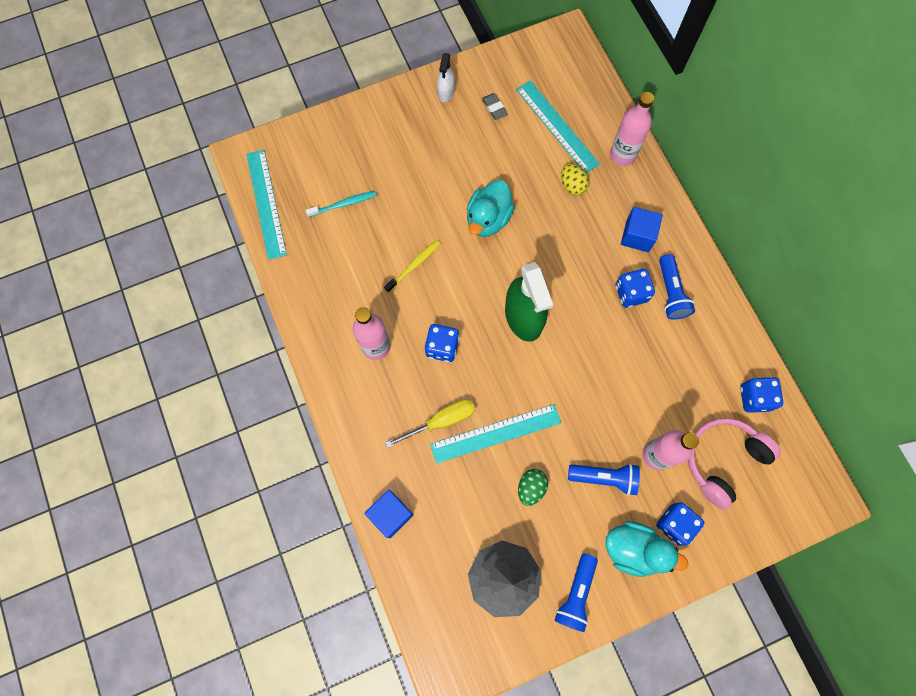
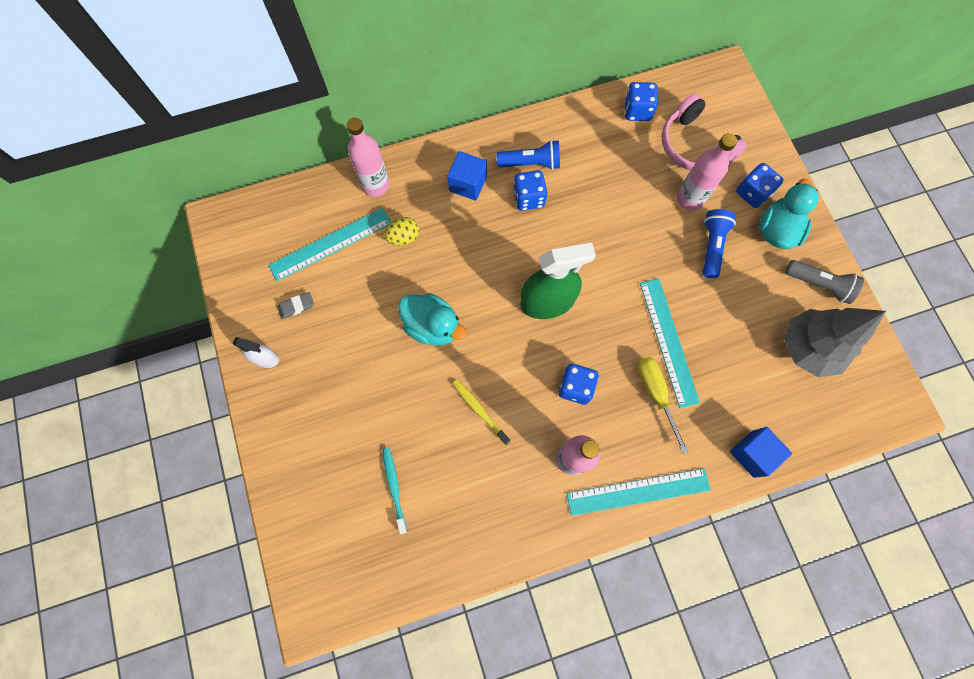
camera: 85 degrees left, 0 degrees up
(266, 203) = (381, 586): turquoise ruler -> turquoise ruler (638, 491)
(531, 488) = (722, 313): green egg -> none
(576, 594) = (819, 284): blue flashlight -> grey flashlight

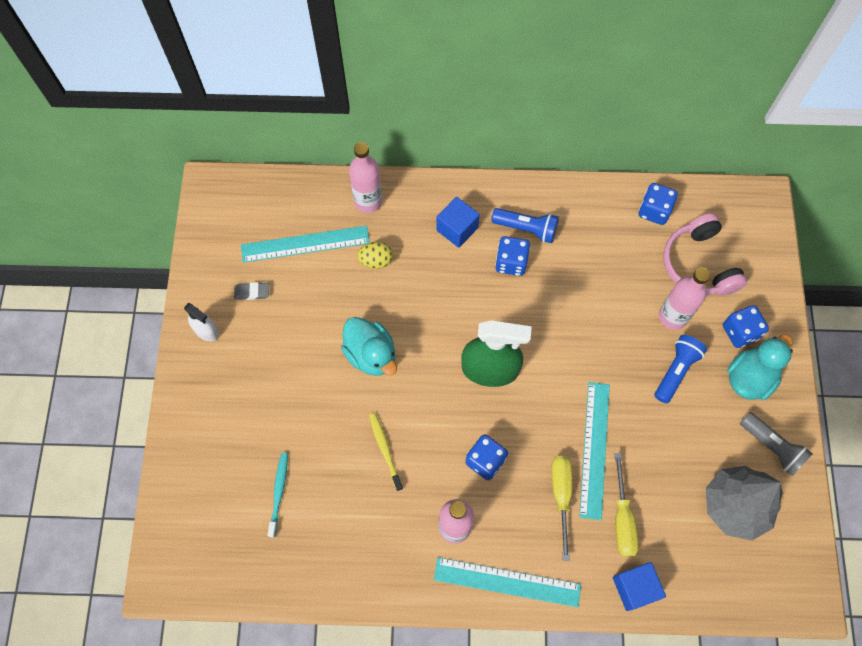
camera: 20 degrees right, 5 degrees down
(717, 395) = (622, 519): none -> yellow screwdriver

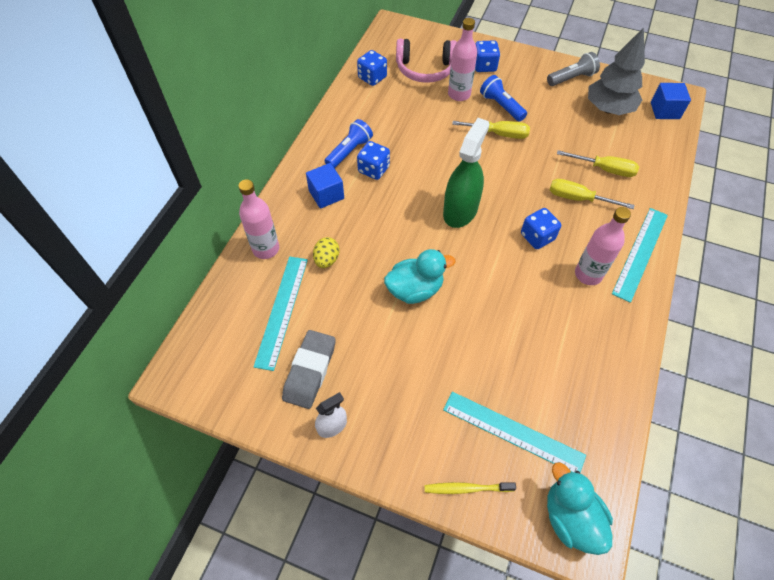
camera: 70 degrees left, 10 degrees down
(252, 292) = (310, 371): grey eraser -> grey eraser, size x1.98
(279, 493) = (524, 403): turquoise toothbrush -> none
(385, 450) = (507, 304): yellow toothbrush -> yellow toothbrush (467, 488)
(594, 449) = (547, 168): turquoise ruler -> turquoise ruler (513, 432)
(626, 381) = (499, 134): none -> yellow screwdriver
(635, 588) = (657, 179): blue cube -> blue cube (665, 110)
(750, 377) = (519, 72): turquoise duck -> turquoise duck (570, 517)

